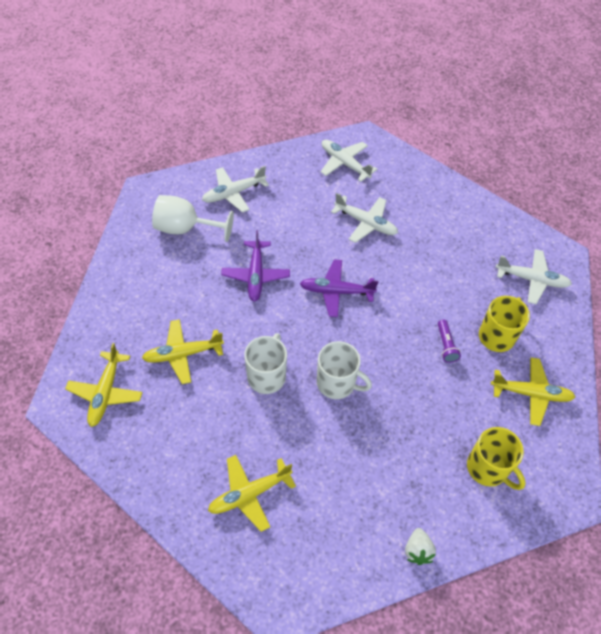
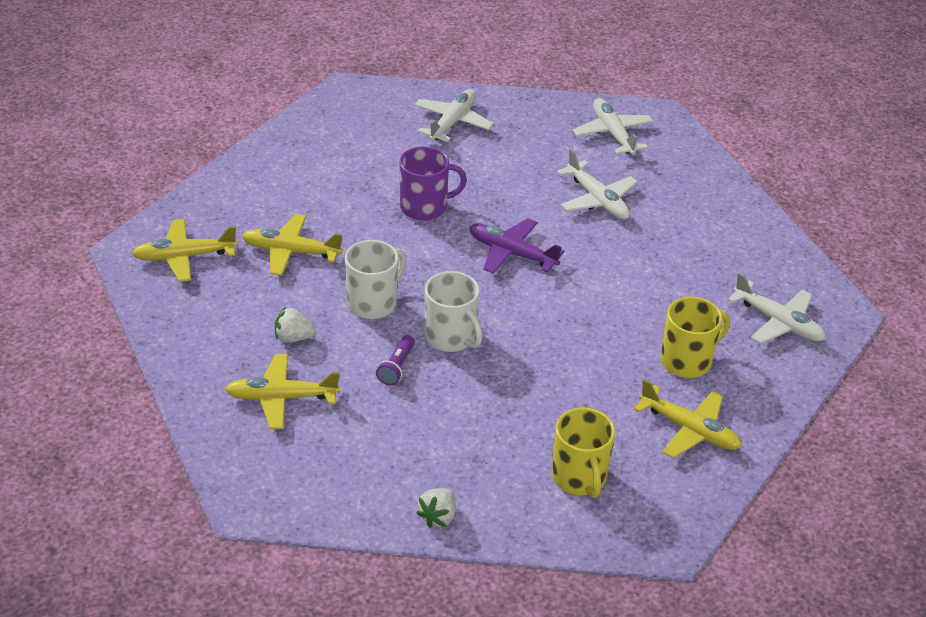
camera: 25 degrees right, 15 degrees down
(106, 392) = (185, 257): yellow plane -> yellow plane turned 45 degrees clockwise
(185, 228) = (371, 139): white goblet -> none
(228, 433) = (293, 338): none -> white strawberry
(234, 193) = (452, 122): white plane -> white plane turned 120 degrees clockwise
(256, 275) = (425, 207): purple plane -> purple mug
(446, 345) = (613, 348): purple flashlight -> purple flashlight (396, 367)

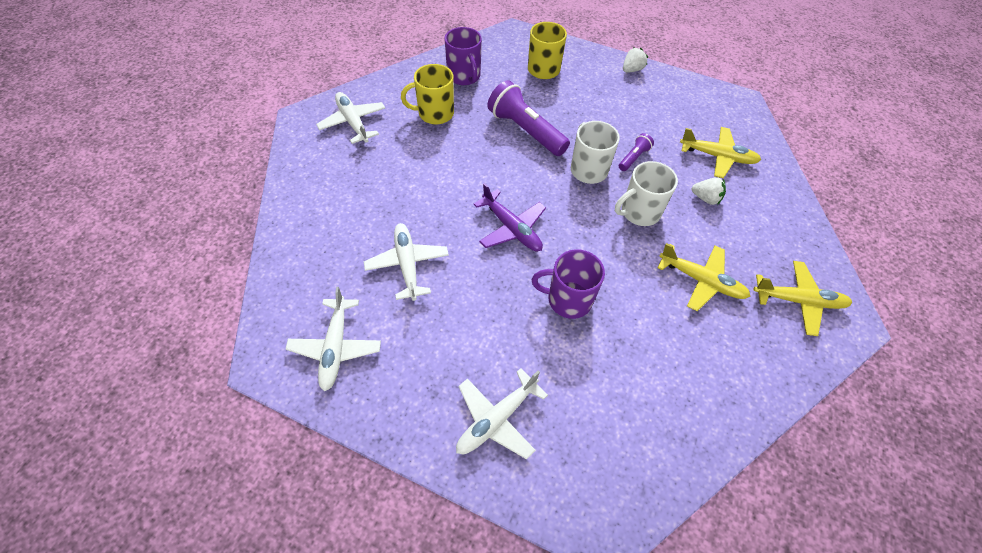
camera: 160 degrees left, 15 degrees up
(555, 368) = (525, 130): none -> purple flashlight
(689, 430) = (464, 76): yellow plane -> purple mug

